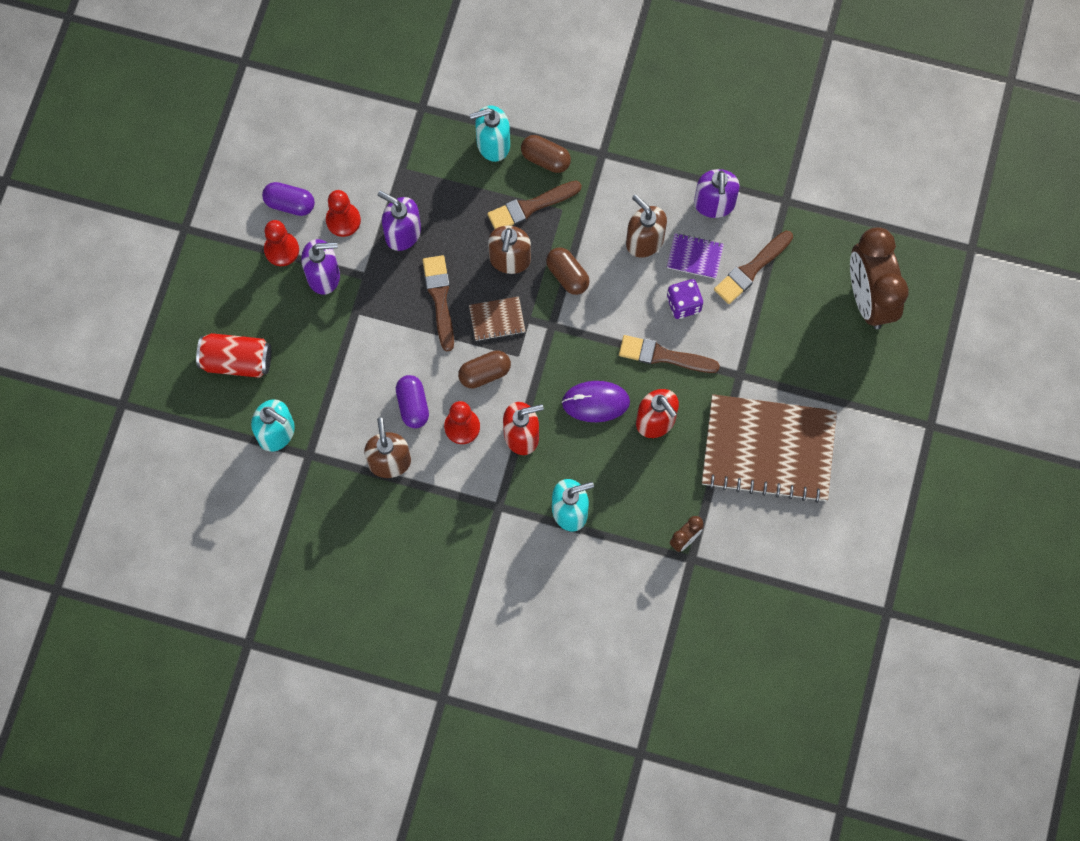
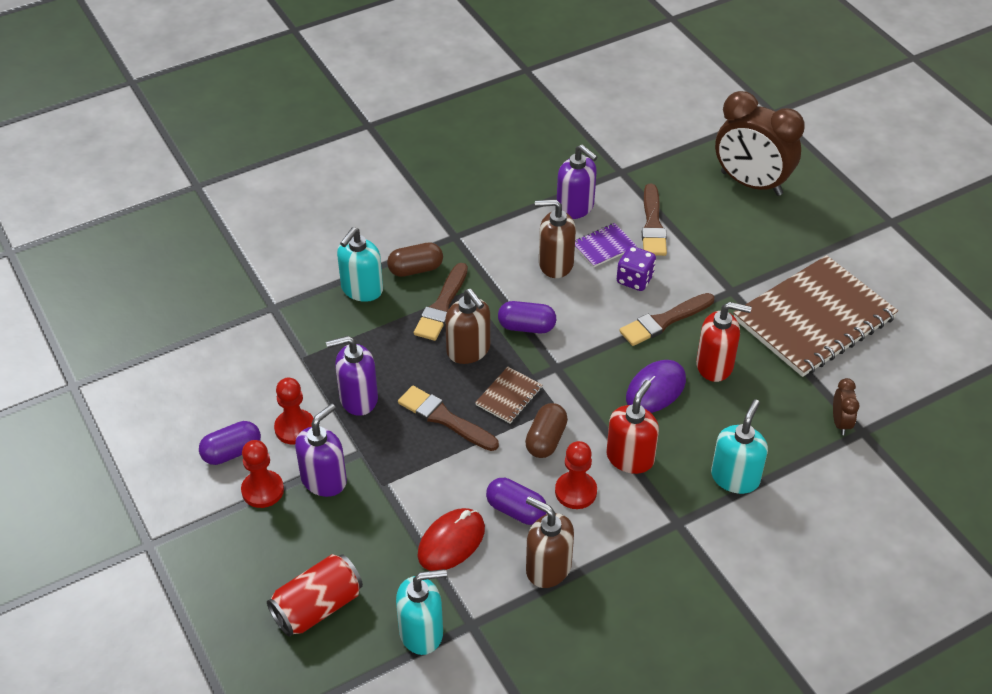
camera: 45 degrees left, 25 degrees down
(353, 390) = (451, 542): none -> red mouse
(567, 275) = (526, 327): brown capsule -> purple capsule

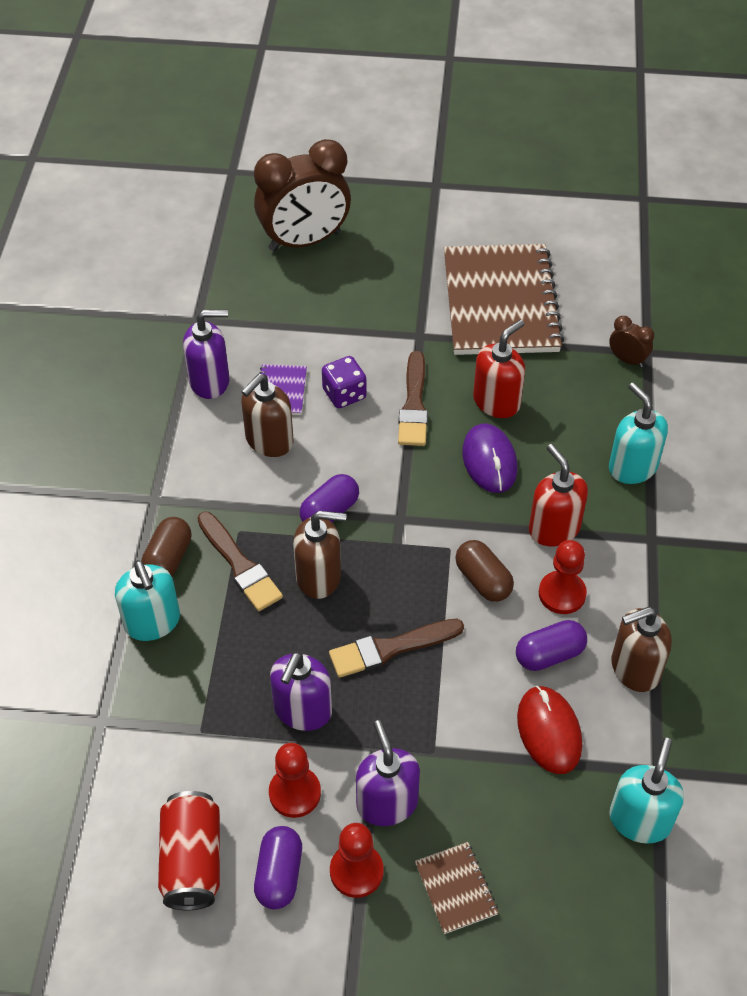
camera: 55 degrees left, 5 degrees up
(317, 607) = (547, 899): red can -> red can (192, 861)
(509, 396) = (406, 578): brown notebook -> brown notebook (456, 888)
(652, 225) = (288, 339): brown brush -> none

